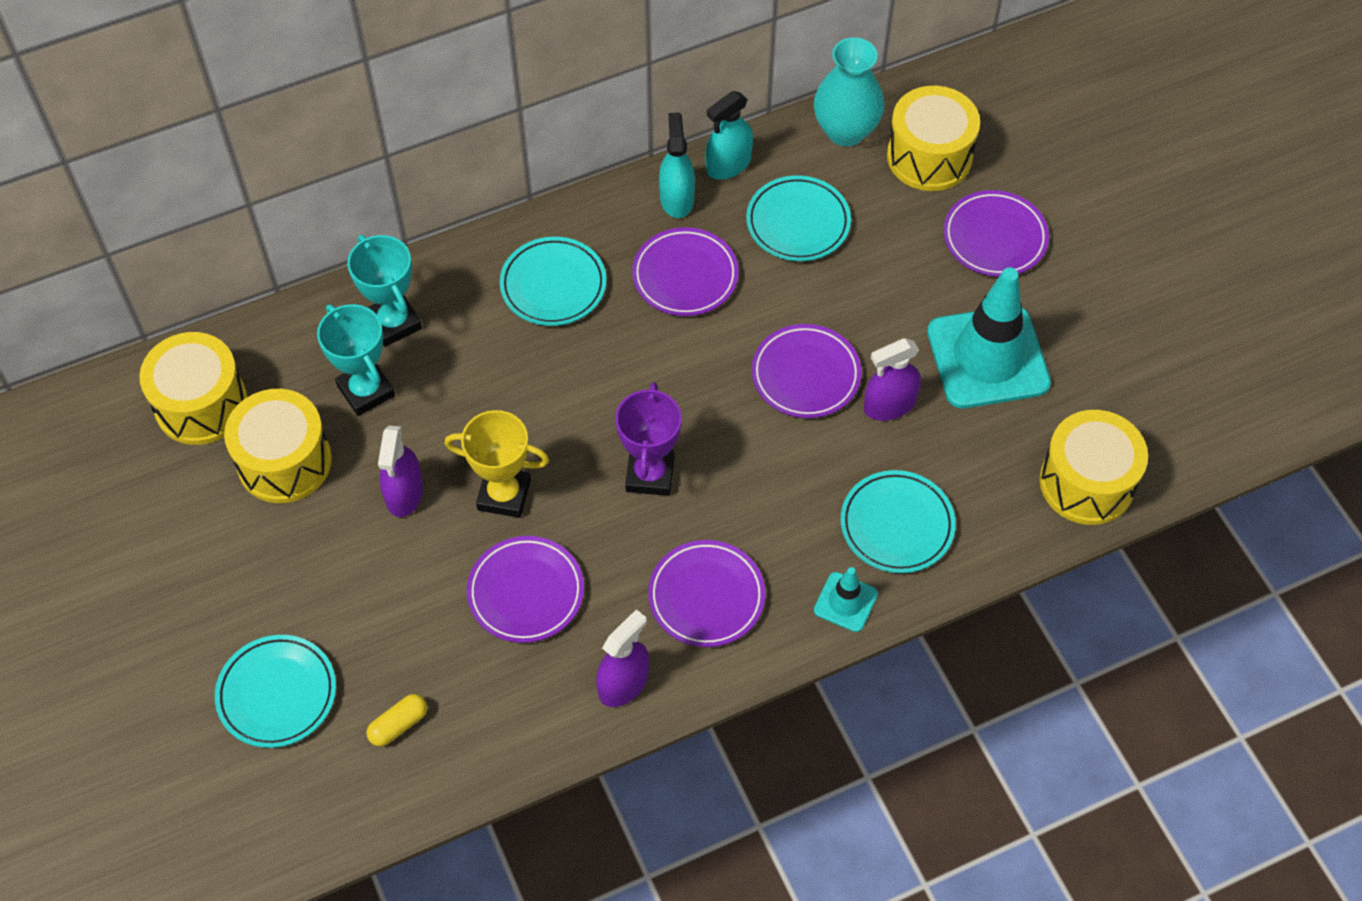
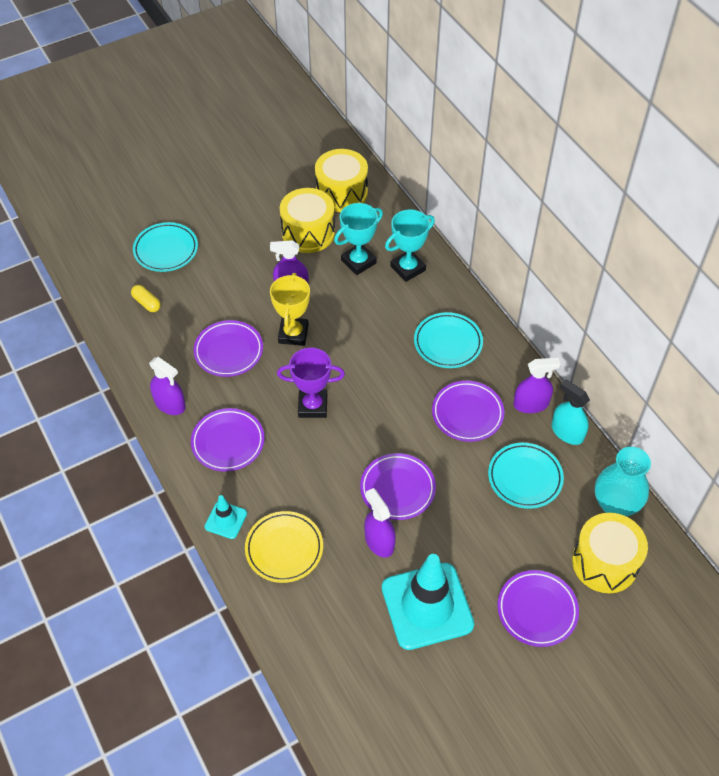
camera: 85 degrees right, 5 degrees down
(677, 198) = (531, 404): turquoise spray bottle -> purple spray bottle
(897, 525) = (284, 549): turquoise plate -> yellow plate
(1086, 483) = (326, 675): yellow drum -> none

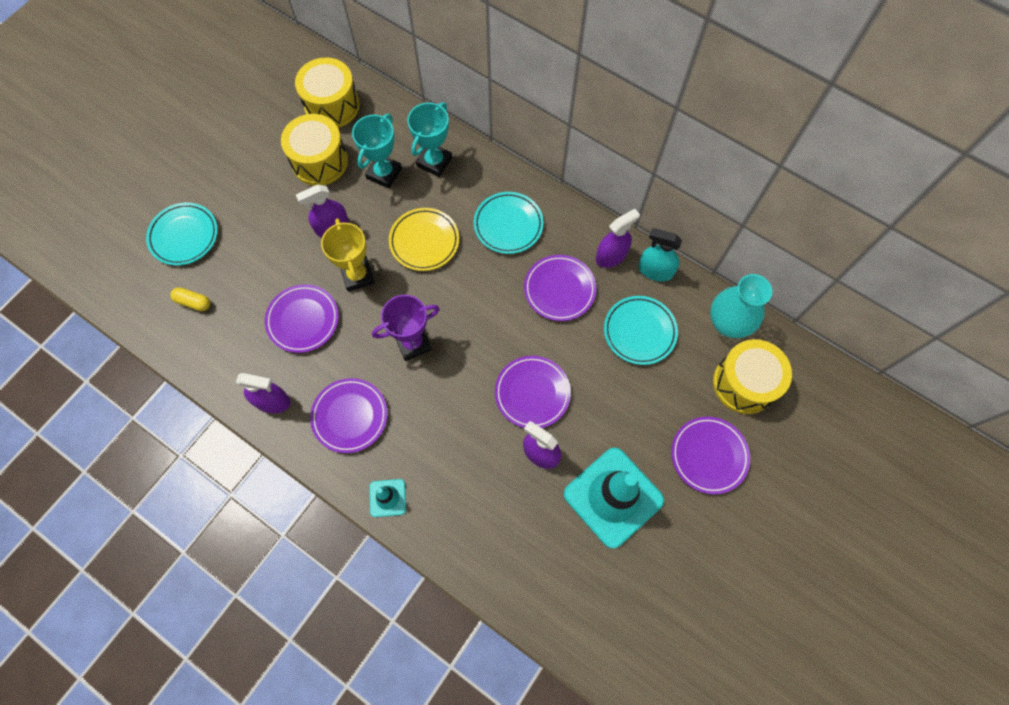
camera: 25 degrees left, 15 degrees up
(284, 549) = (457, 501): yellow plate -> yellow plate (424, 241)

